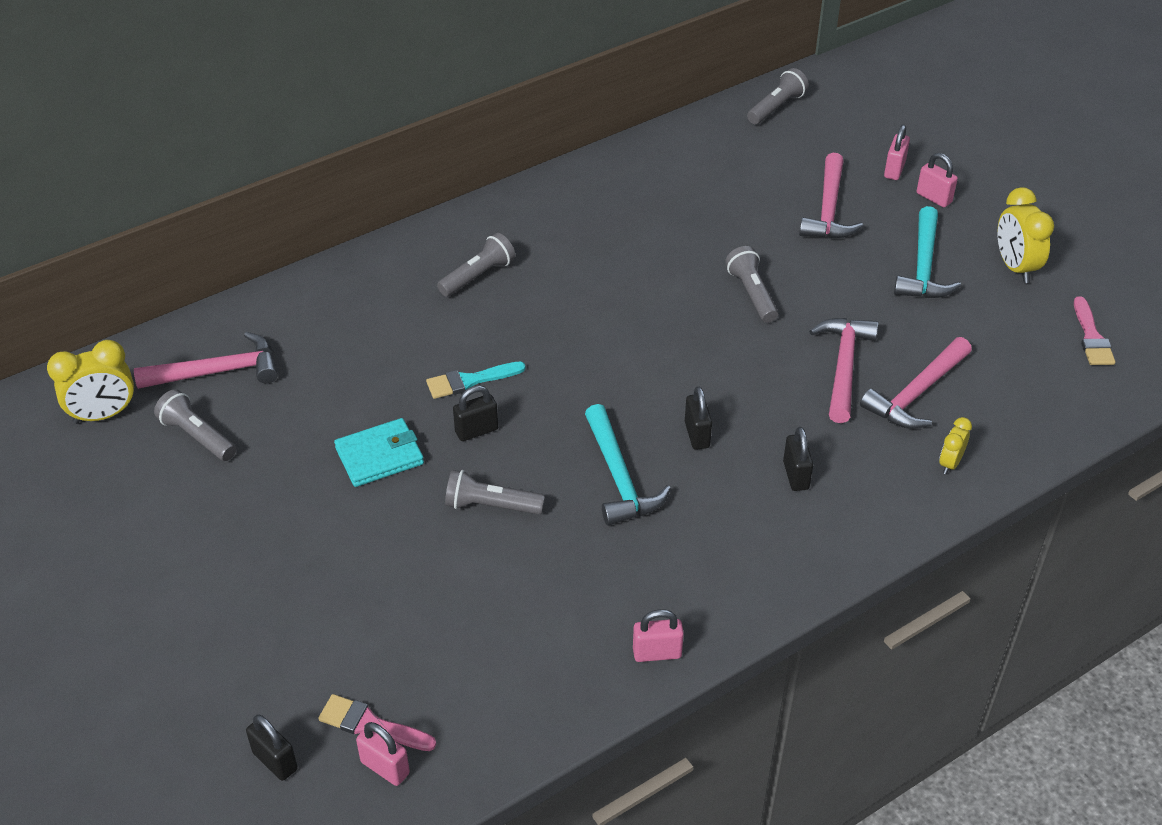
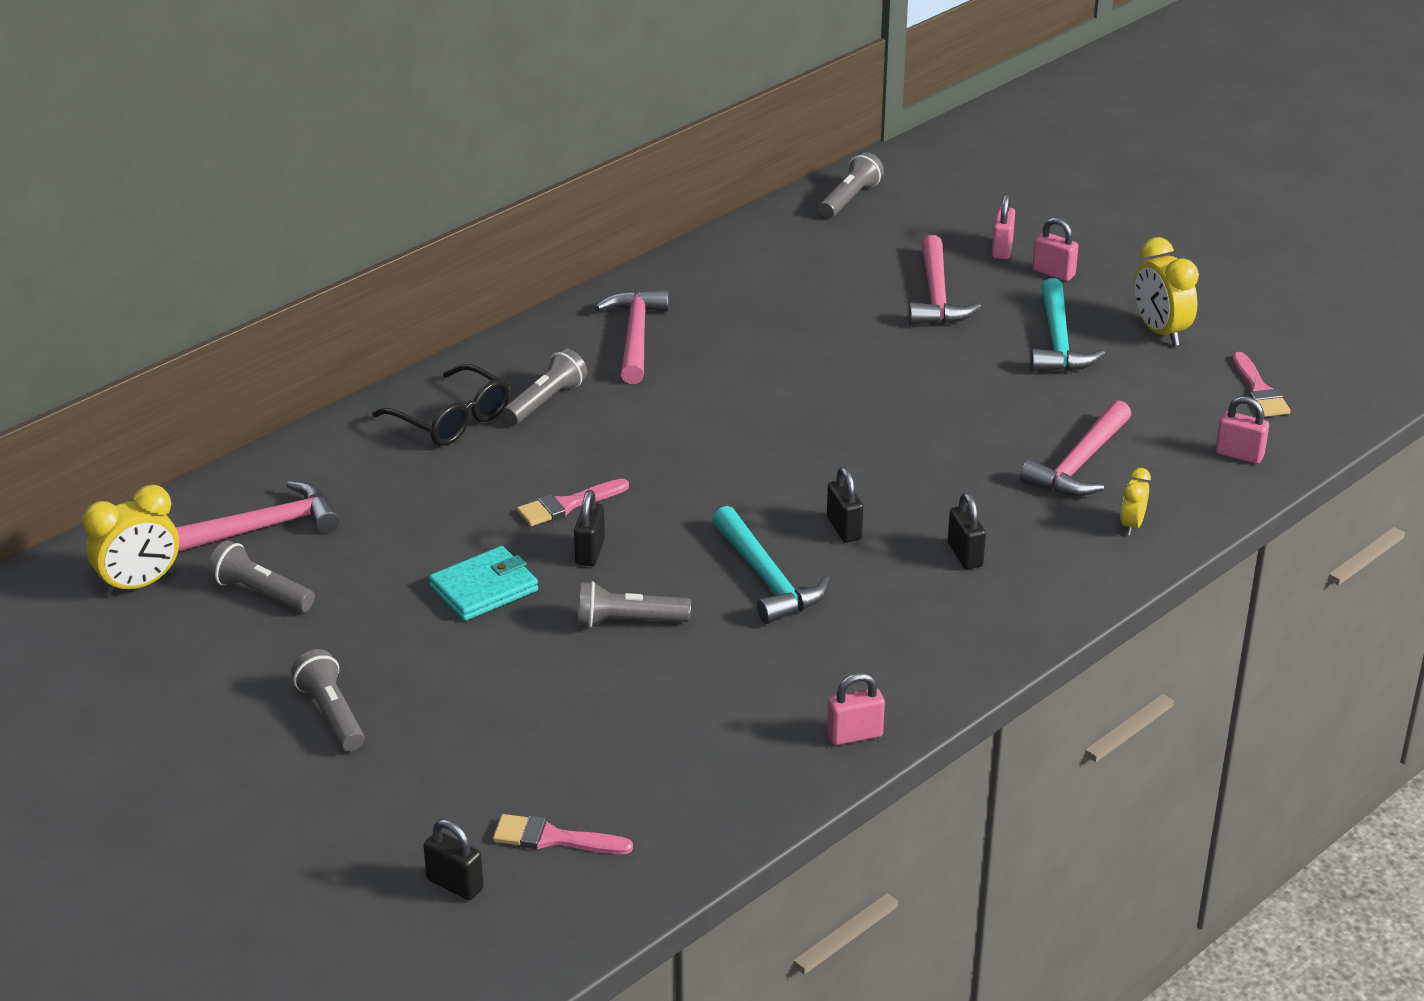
camera: 10 degrees left, 10 degrees down
(385, 767) = (582, 875): pink padlock -> pink padlock (1239, 455)
(397, 284) = (451, 419): none -> black glasses
(470, 381) = (567, 505): turquoise brush -> pink brush
(476, 431) = (590, 552): black padlock -> black padlock turned 45 degrees counterclockwise
(752, 294) = (870, 387): grey flashlight -> grey flashlight (331, 715)
(843, 367) = (992, 447): pink hammer -> pink hammer (635, 337)

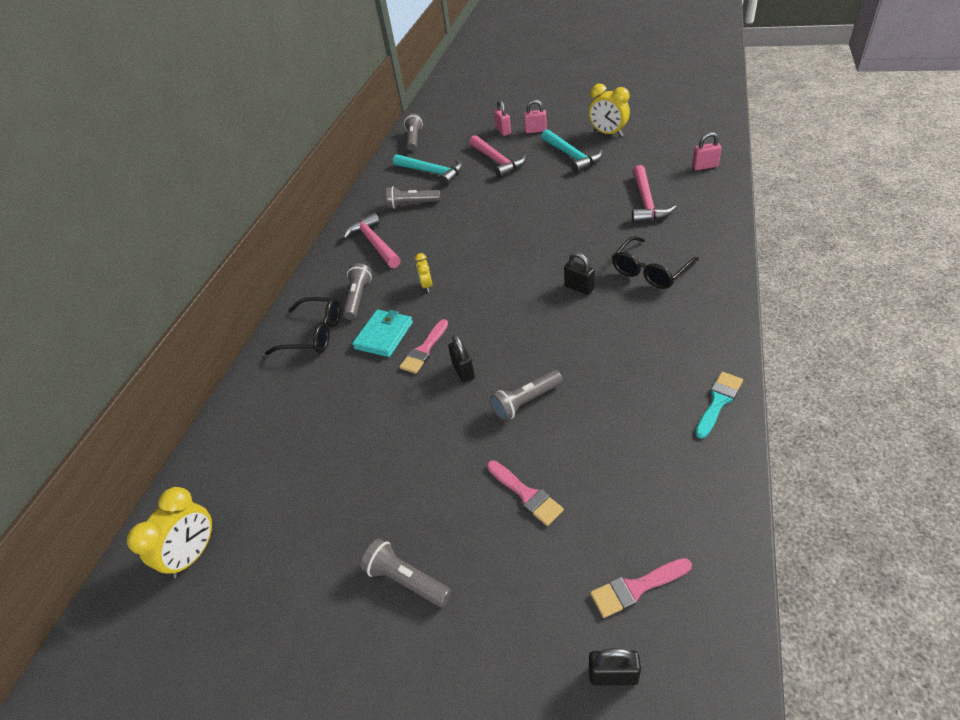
camera: 25 degrees left, 10 degrees up
(261, 593) = (285, 511): grey flashlight -> grey flashlight (412, 204)
(263, 527) = (251, 462): pink hammer -> none
(484, 588) = (424, 428): turquoise wallet -> turquoise wallet (384, 335)
(766, 578) = (571, 335): turquoise hammer -> turquoise hammer (432, 172)
(854, 735) = (718, 402): pink padlock -> turquoise brush
(965, 555) = (650, 271): black padlock -> black glasses
(1132, 525) = (703, 218): yellow clock -> yellow clock (427, 286)
(1259, 390) = (677, 138): pink brush -> pink brush (526, 494)

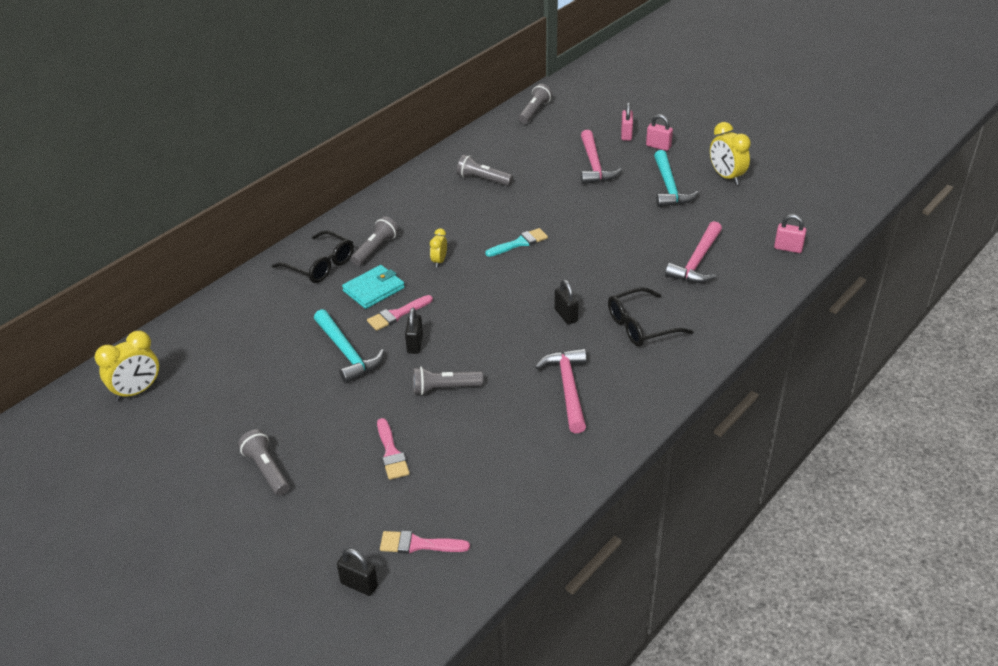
camera: 20 degrees right, 5 degrees down
(374, 243) = (423, 204): pink hammer -> pink hammer (568, 389)
(432, 172) = (524, 153): turquoise hammer -> turquoise hammer (347, 353)
(718, 402) = (596, 453): turquoise brush -> turquoise brush (519, 243)

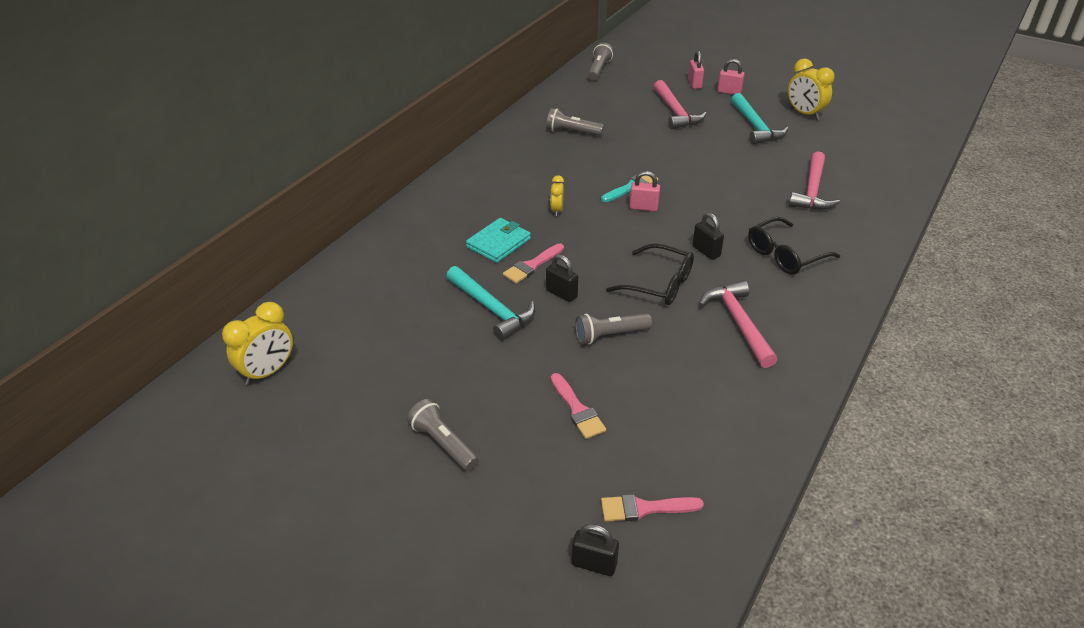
camera: 10 degrees left, 0 degrees up
(320, 265) = (433, 224): black glasses -> black glasses (659, 284)
(375, 249) = (486, 204): grey flashlight -> none
(415, 344) = (561, 293): black padlock -> black padlock turned 45 degrees counterclockwise
(788, 248) = (892, 172): pink padlock -> pink padlock (643, 207)

